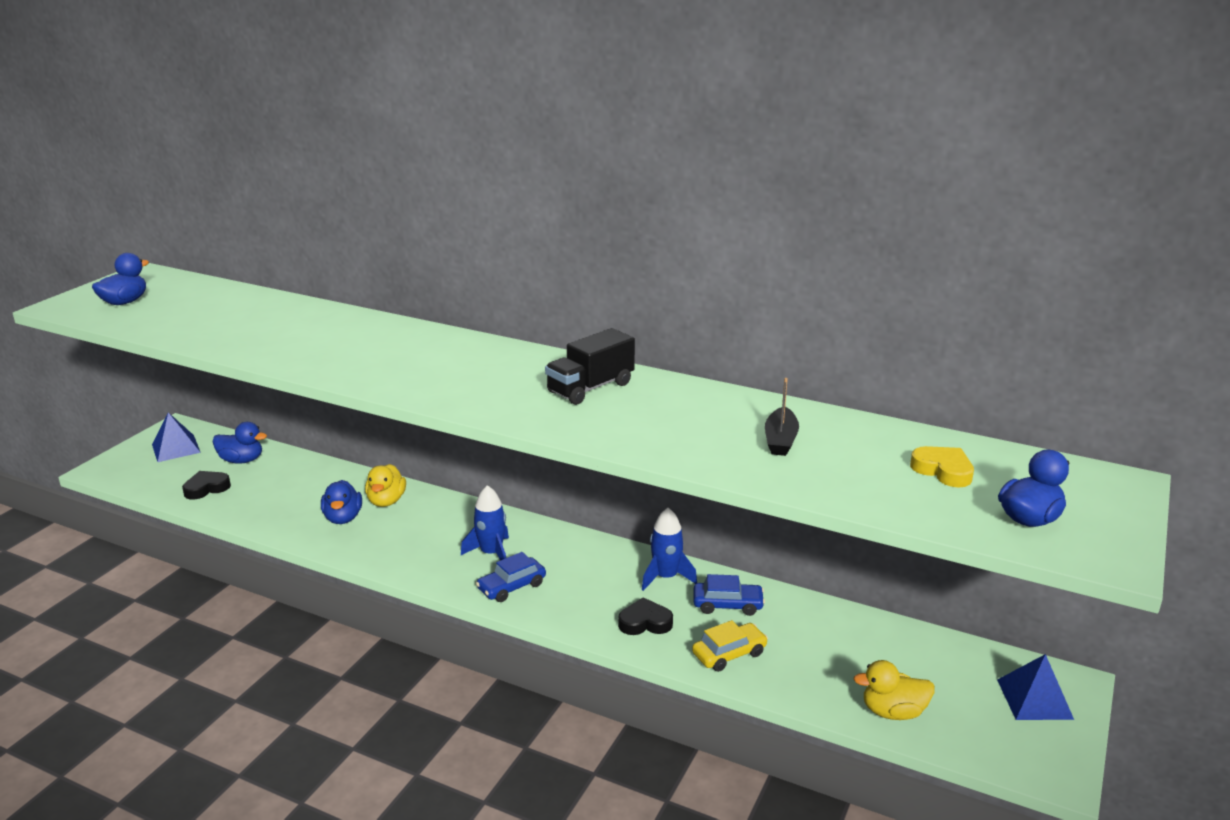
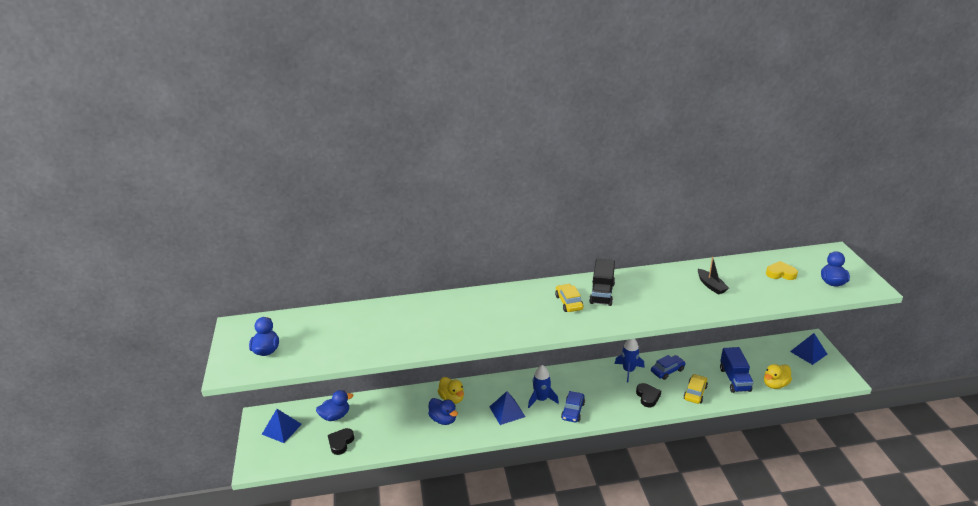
camera: 35 degrees left, 5 degrees up
(428, 546) = (507, 411): none -> blue pyramid
(525, 381) = (569, 302): none -> yellow car
(645, 622) = (647, 397): black heart -> black heart turned 120 degrees clockwise
(826, 669) = (734, 379): none -> blue truck

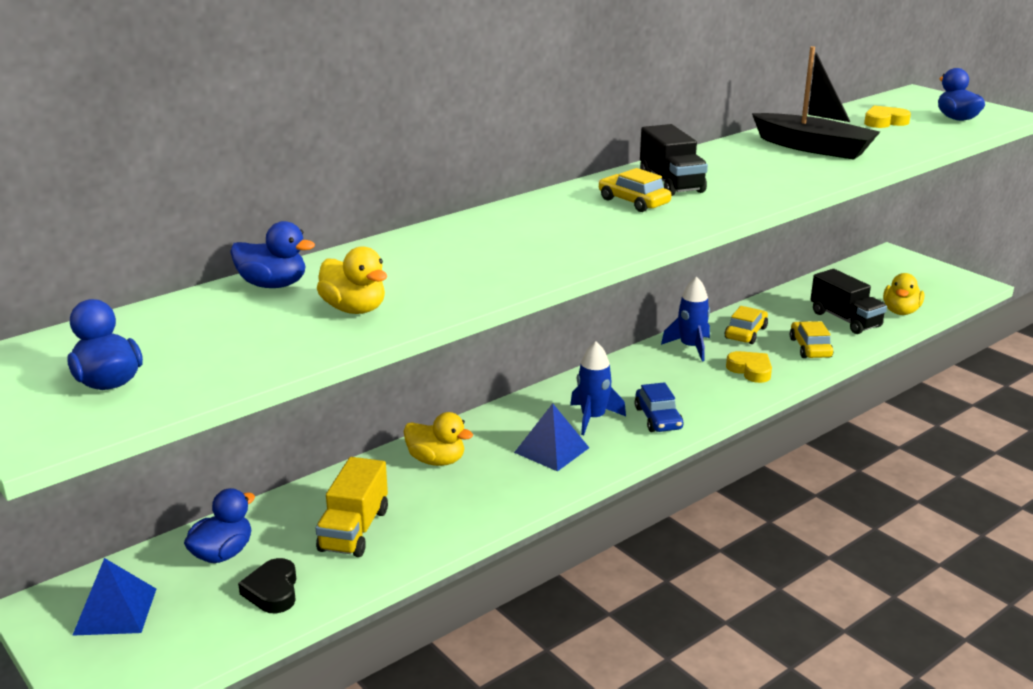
camera: 30 degrees left, 5 degrees down
(383, 338) = (354, 309): none -> yellow duck
(392, 424) = (354, 530): none -> yellow truck
(443, 419) = (449, 494): blue duck -> blue duck (273, 285)
(647, 397) = (750, 370): black heart -> yellow heart
(667, 370) = (746, 333): blue car -> yellow car
(711, 286) = (814, 148): black boat -> black boat, size x1.84
(734, 379) = (845, 319): blue truck -> black truck
(808, 352) = (903, 268): blue pyramid -> none

